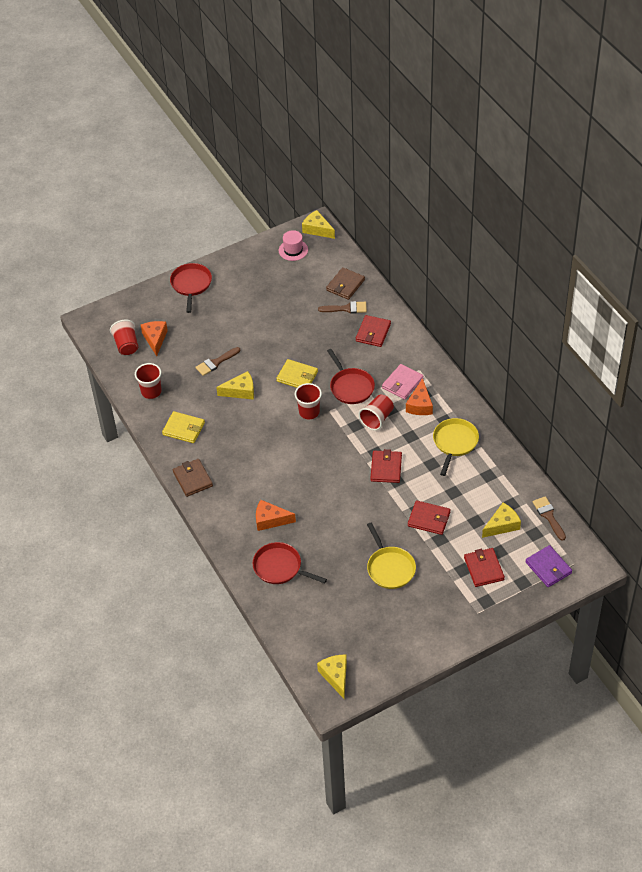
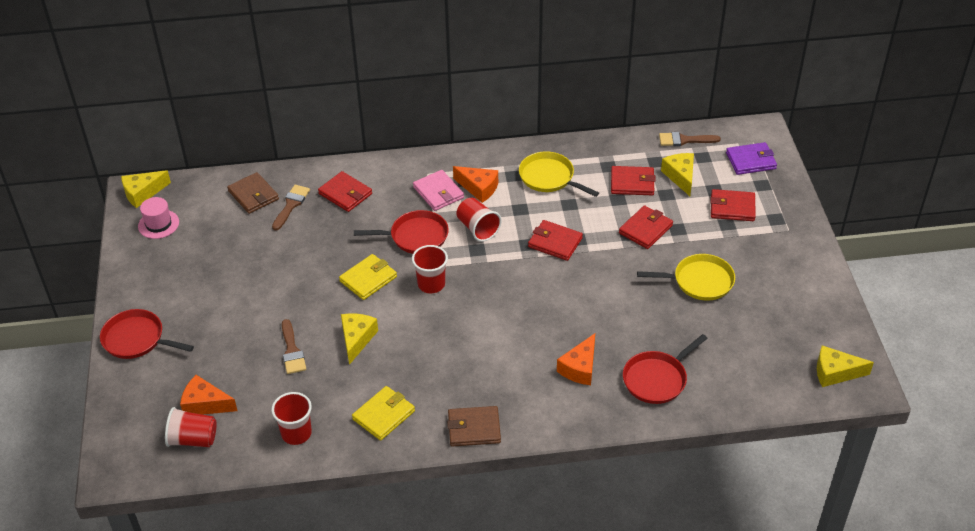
camera: 70 degrees left, 5 degrees down
(477, 496) = (632, 183): none -> red wallet

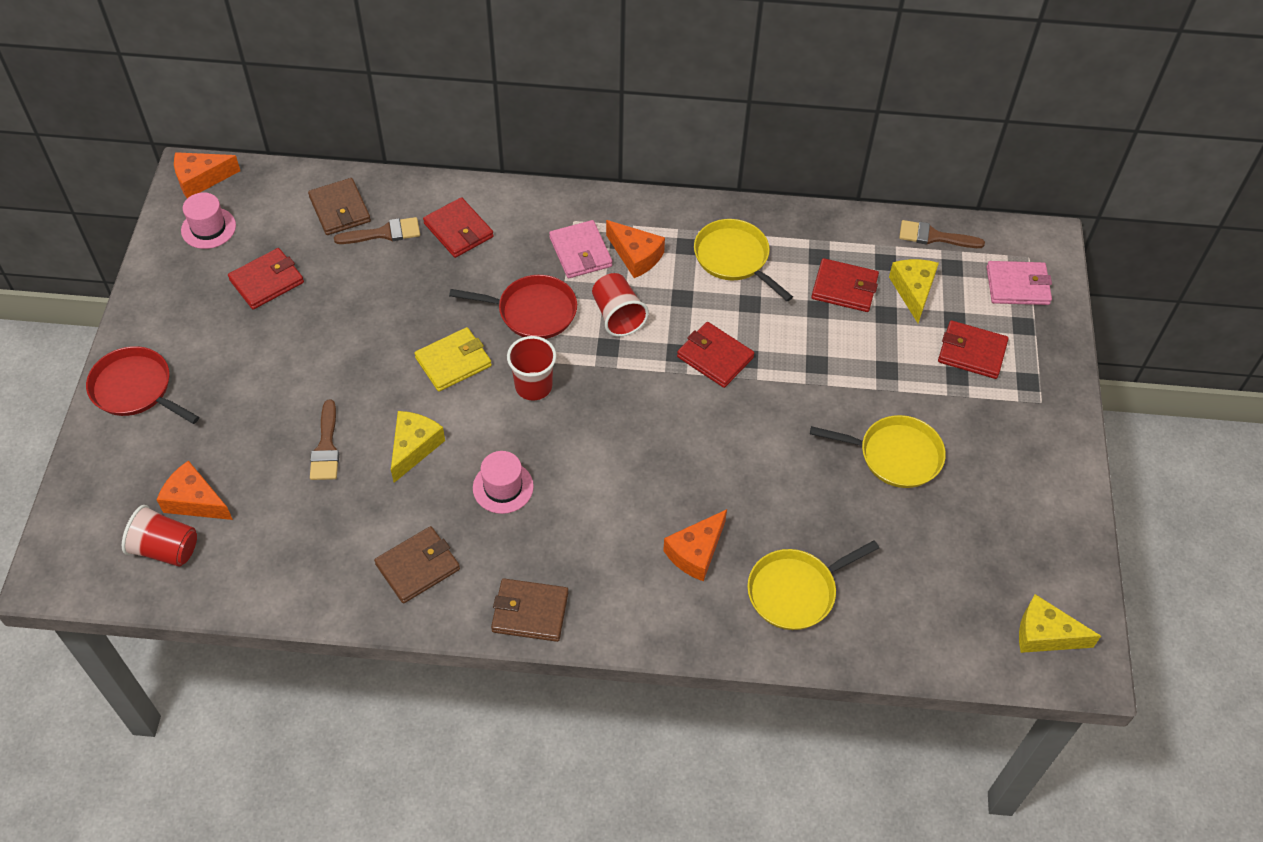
camera: 10 degrees right, 10 degrees up
(142, 193) = (201, 179): yellow cheese -> orange cheese
(291, 205) = (384, 233): brown brush -> brown brush turned 45 degrees clockwise
(296, 433) = (298, 569): red cup -> none
(384, 415) = (418, 567): yellow wallet -> brown wallet
(429, 353) = (503, 487): none -> pink hat
(645, 229) = (843, 362): red wallet -> red wallet (267, 281)
(657, 379) = (795, 591): red pan -> yellow pan
(751, 161) = (1017, 286): purple wallet -> pink wallet

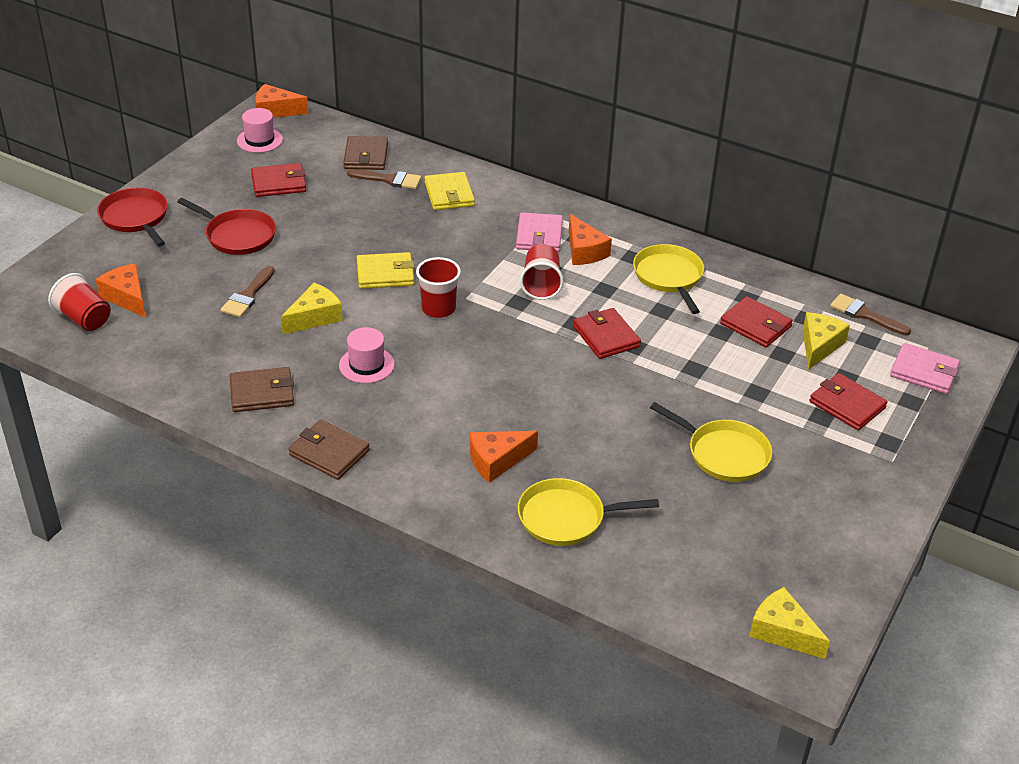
camera: 25 degrees right, 15 degrees down
(458, 230) = (449, 194): red wallet -> yellow wallet
(533, 311) = (472, 261): red pan -> red pan (238, 236)

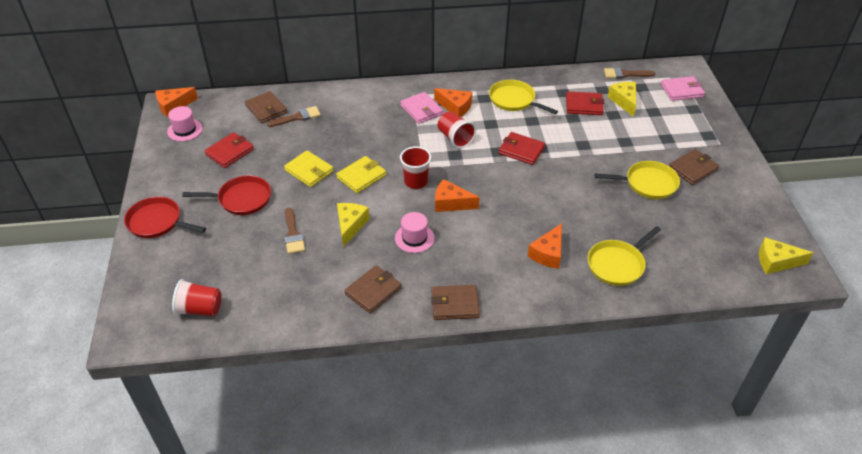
camera: 35 degrees left, 5 degrees up
(127, 297) = (213, 278): orange cheese -> orange cheese (451, 203)
(449, 194) = (343, 109): yellow wallet -> yellow wallet (309, 171)
(810, 469) = (693, 169): none -> brown wallet
(847, 405) = (670, 126): red wallet -> none

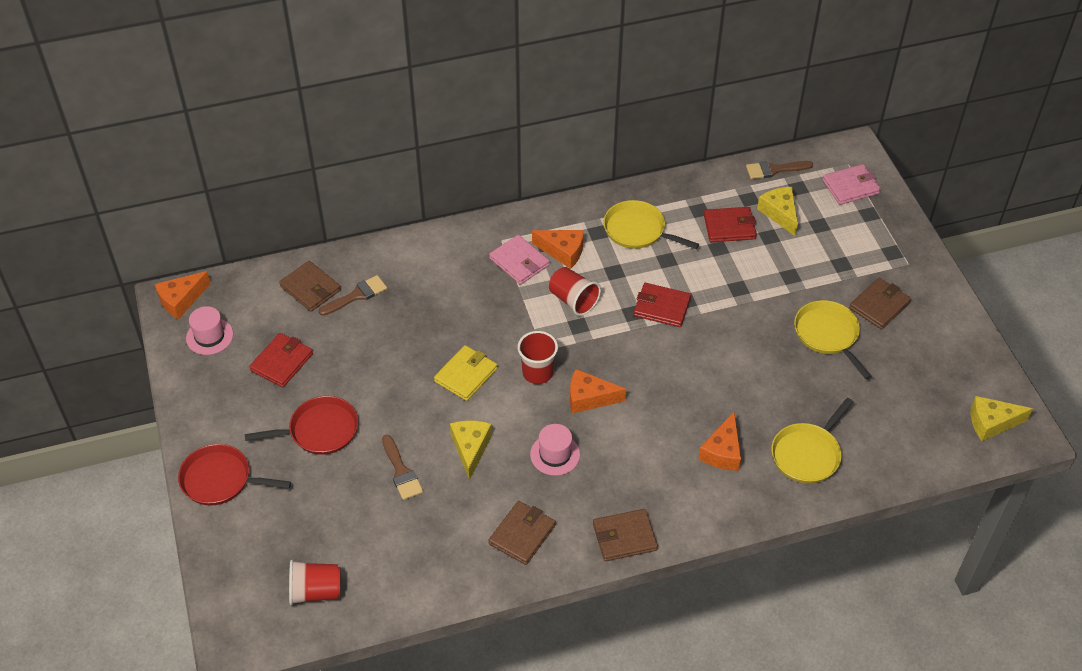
camera: 10 degrees left, 5 degrees up
(309, 171) = (395, 376): yellow wallet -> none
(648, 183) = (827, 334): yellow pan -> yellow pan turned 105 degrees counterclockwise

